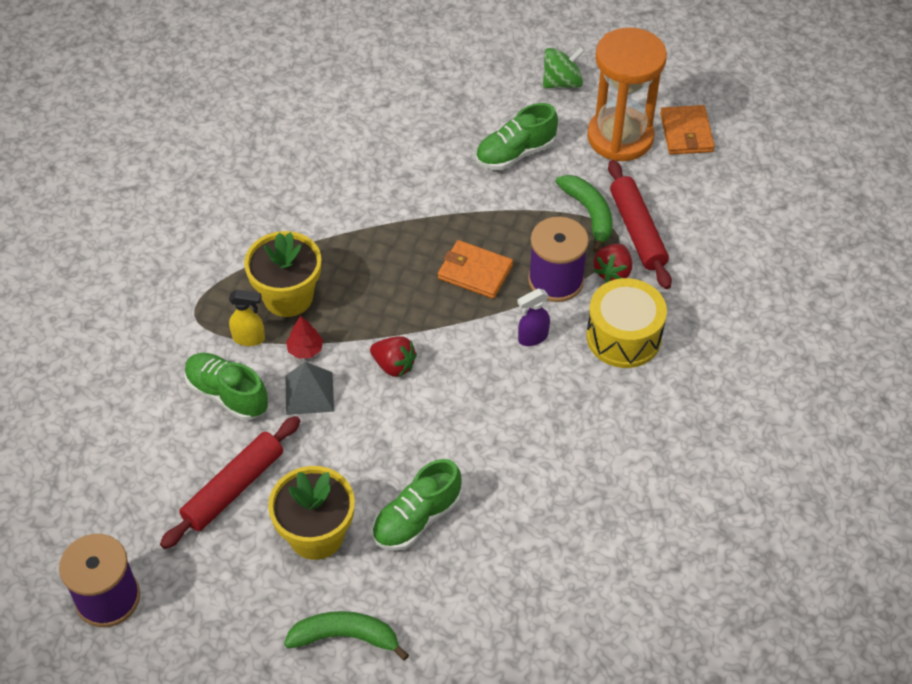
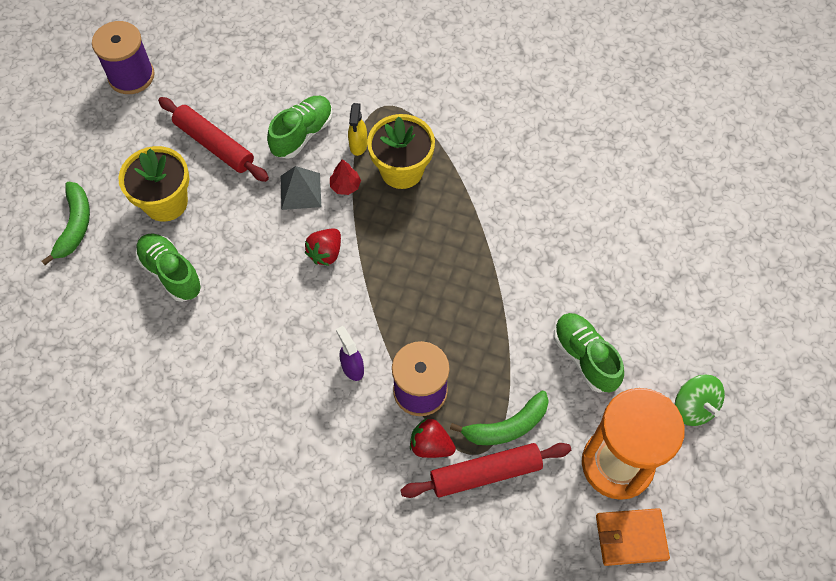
camera: 90 degrees right, 10 degrees up
(475, 272) = (430, 318): orange wallet -> none
(623, 337) = (350, 451): yellow drum -> none

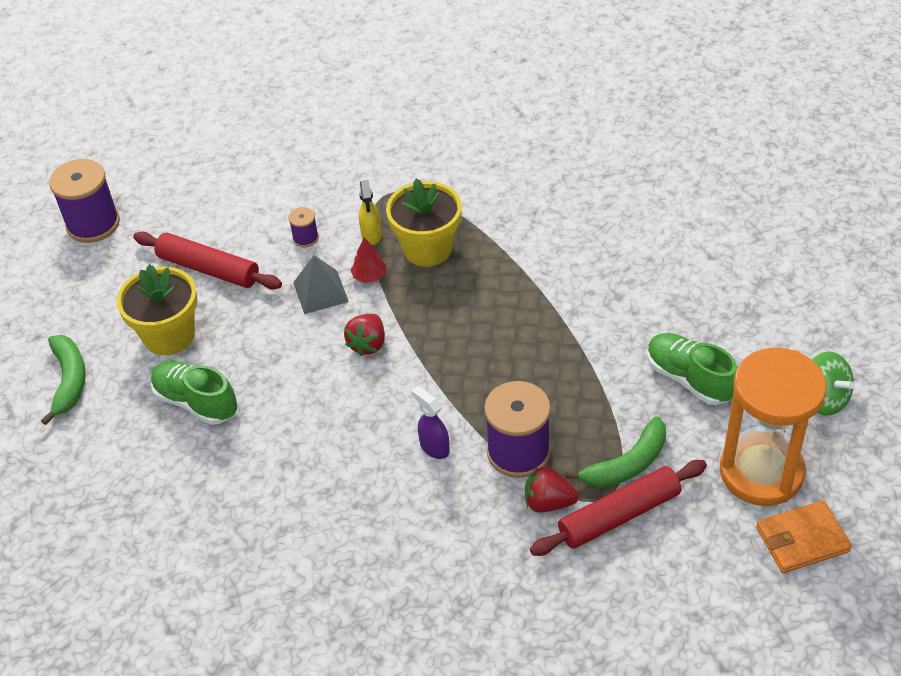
camera: 10 degrees left, 15 degrees down
(302, 134) = (305, 238): green shoe -> purple spool

